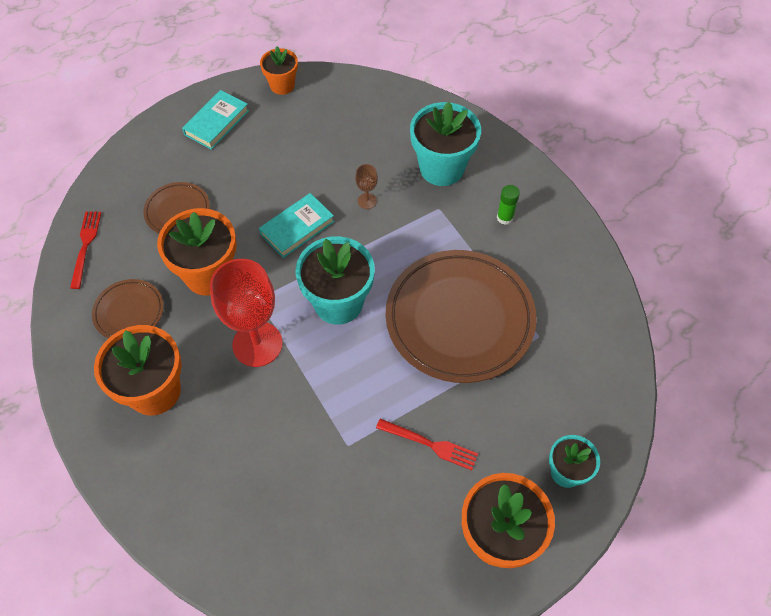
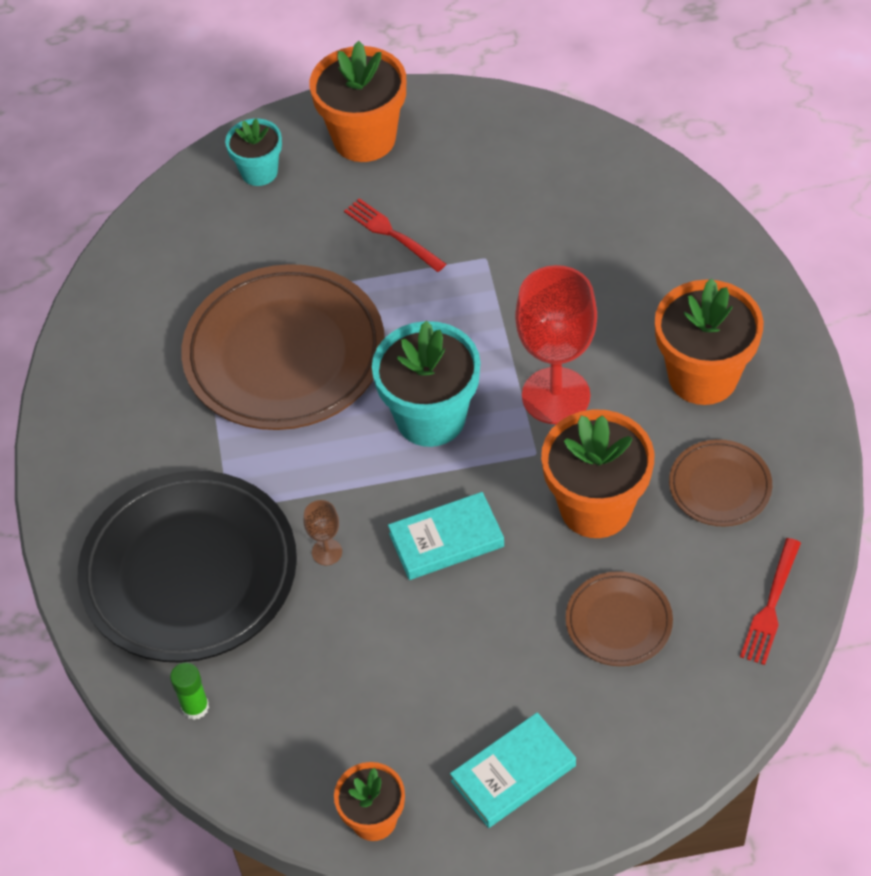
camera: 155 degrees left, 5 degrees down
(441, 168) = (189, 572): turquoise flower pot -> black plate
(505, 217) = (146, 468): green glue stick -> green glue stick (195, 707)

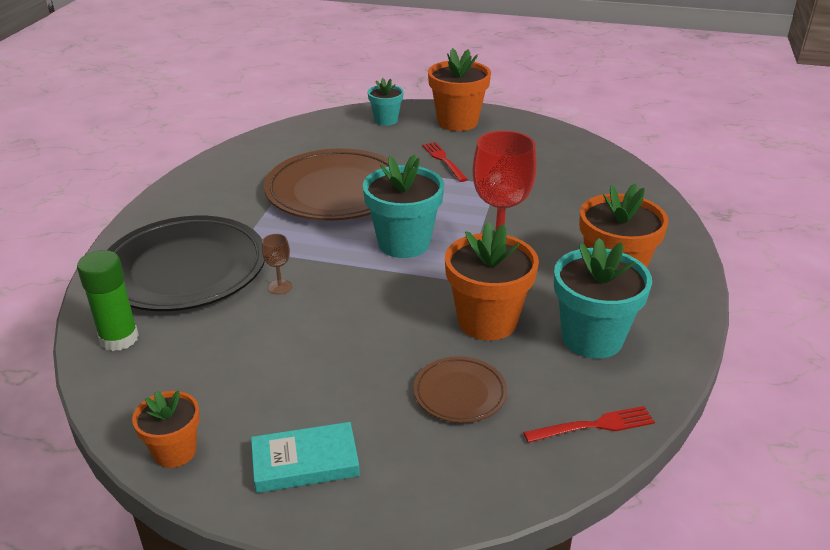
camera: 20 degrees right, 20 degrees down
(195, 707) = (119, 338): green glue stick -> green glue stick, size x1.69
(446, 540) = (365, 306): turquoise book -> none
(720, 486) = (592, 338): brown plate -> turquoise flower pot
(771, 606) = (594, 425): red fork -> red fork turned 150 degrees counterclockwise

